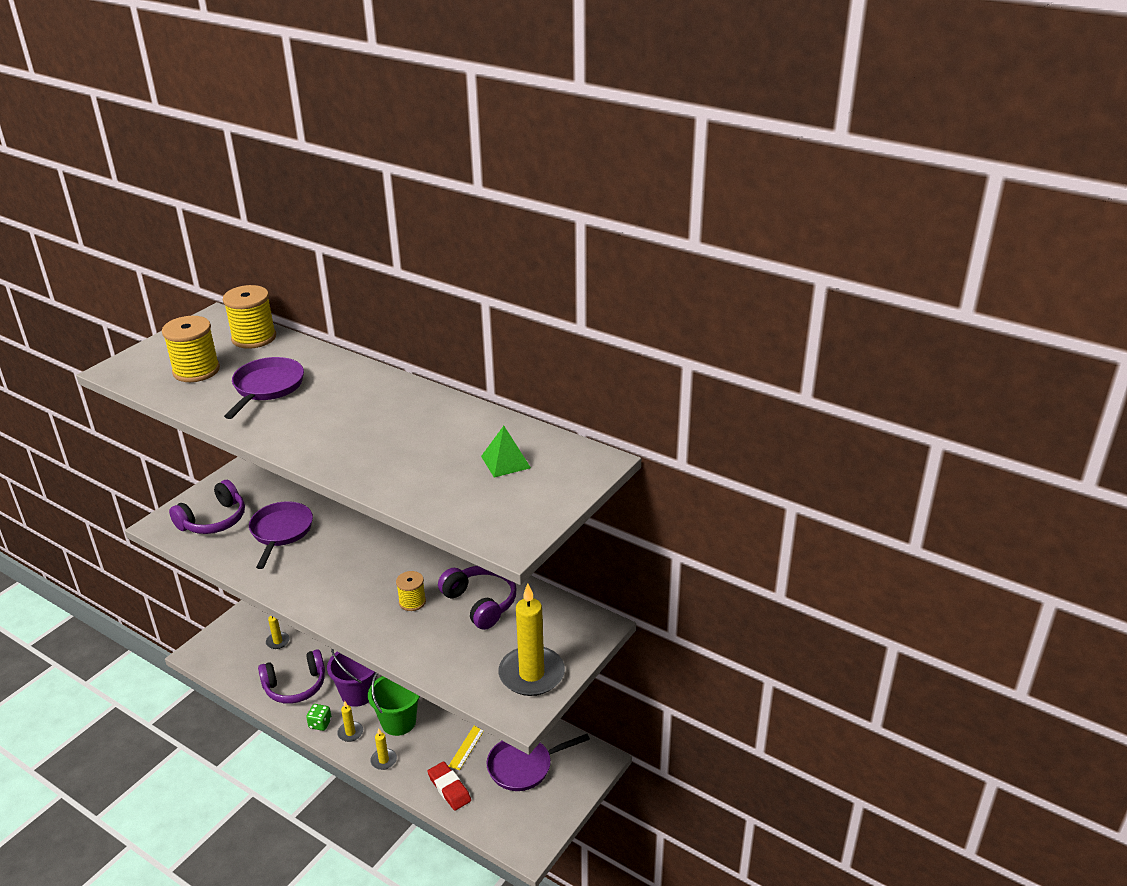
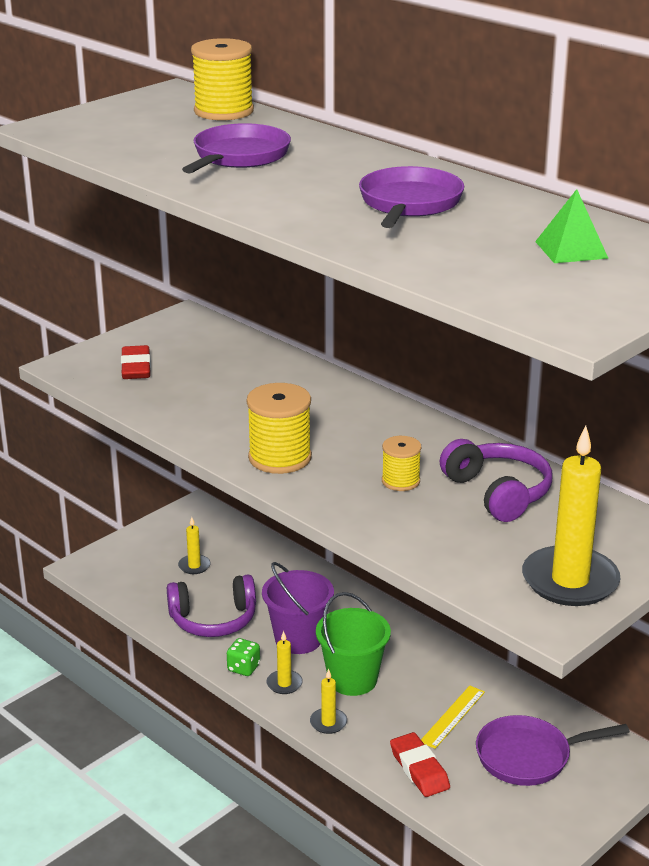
camera: 10 degrees right, 5 degrees down
(196, 370) = (146, 135): yellow spool -> yellow spool (280, 458)
(214, 520) = (136, 367): purple headphones -> red eraser
(281, 532) = (224, 388): purple pan -> purple pan (409, 204)

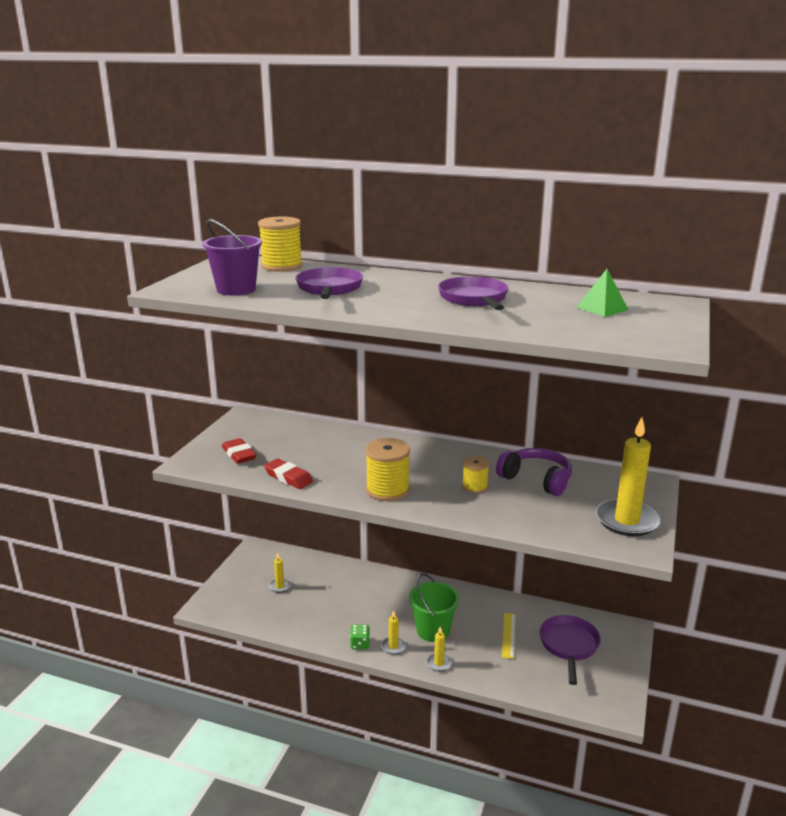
camera: 25 degrees left, 5 degrees down
(213, 620) = (317, 618): purple headphones -> none
(298, 639) = (381, 615): purple bucket -> purple bucket (236, 289)
(419, 769) = (514, 675): red eraser -> red eraser (288, 477)
(529, 756) = (569, 646): purple pan -> purple pan turned 135 degrees clockwise

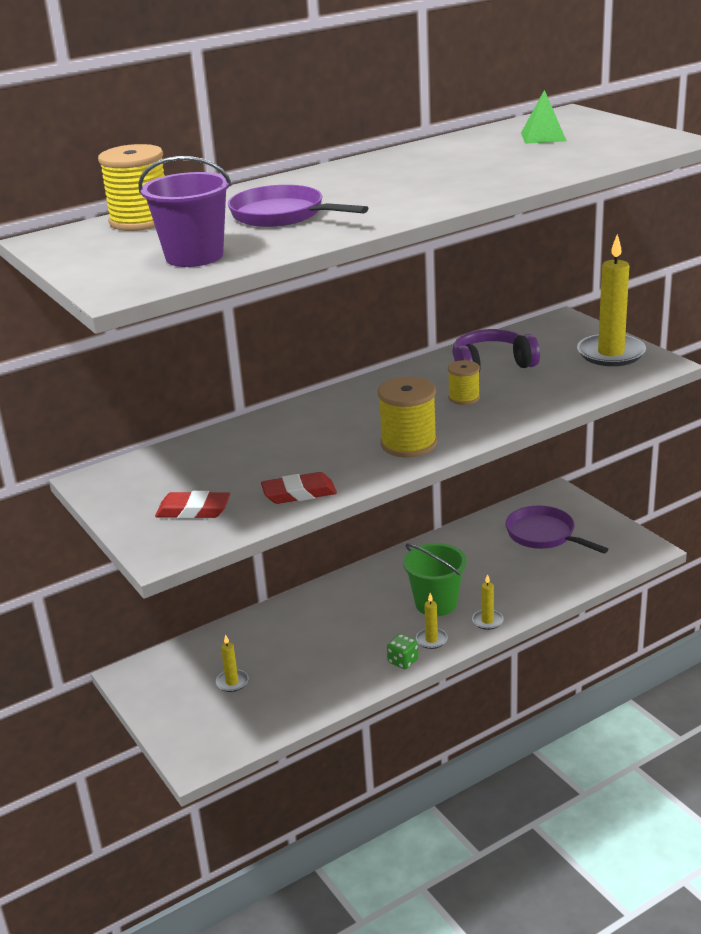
camera: 50 degrees left, 5 degrees up
(474, 299) = (434, 169): purple pan -> none
(508, 635) = (493, 561): yellow ruler -> none

